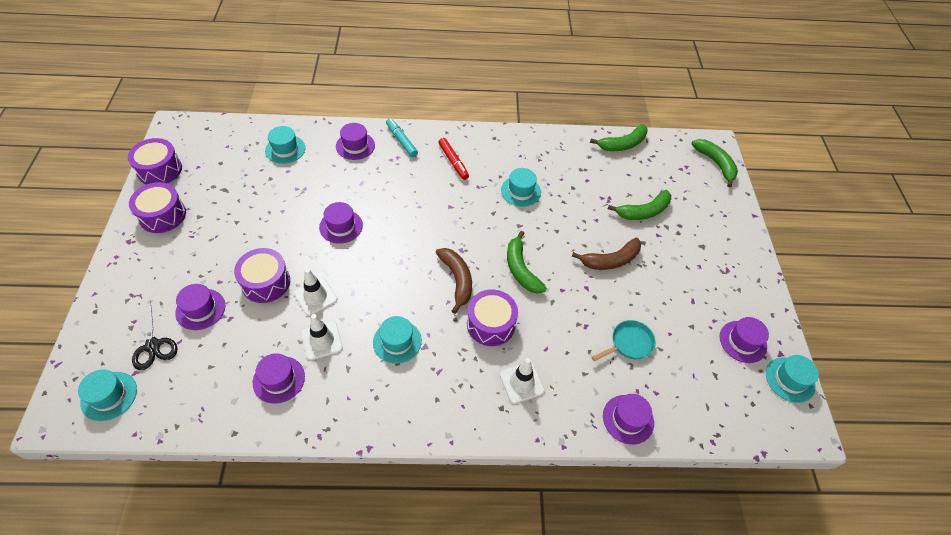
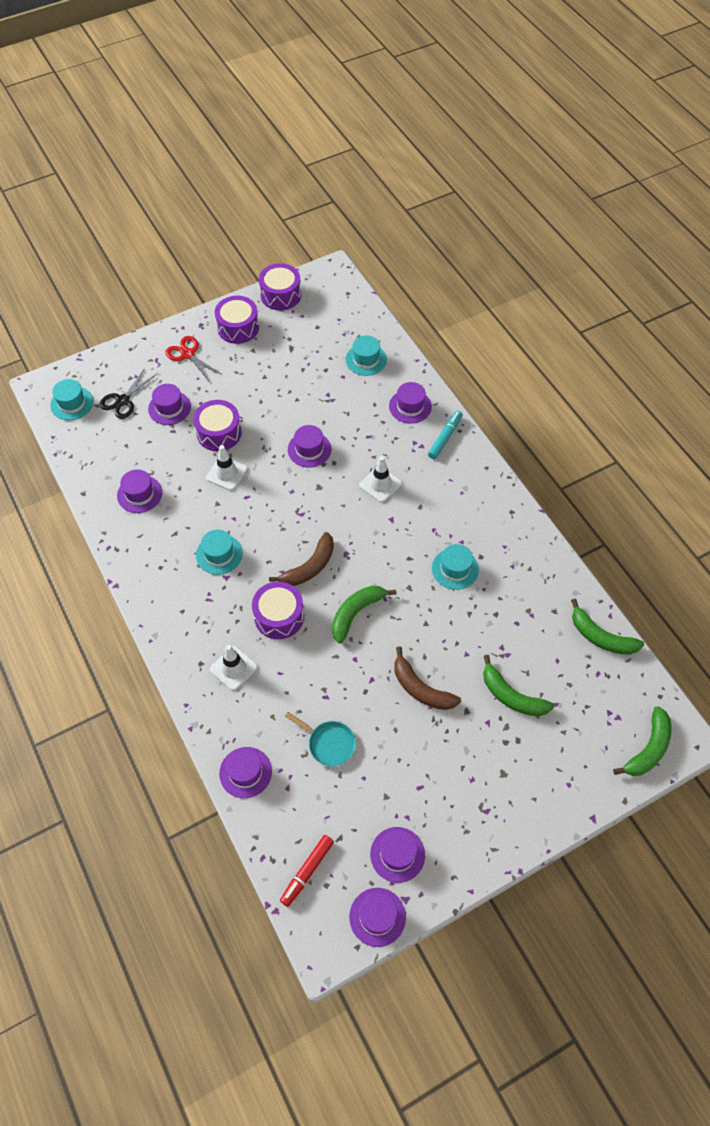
camera: 65 degrees right, 5 degrees up
(153, 266) = (188, 354): none -> red scissors
(322, 340) = (189, 502): white traffic cone -> white traffic cone (380, 484)
(453, 161) = (450, 493): red marker -> red marker (307, 871)
(790, 379) = (377, 917): turquoise hat -> purple hat

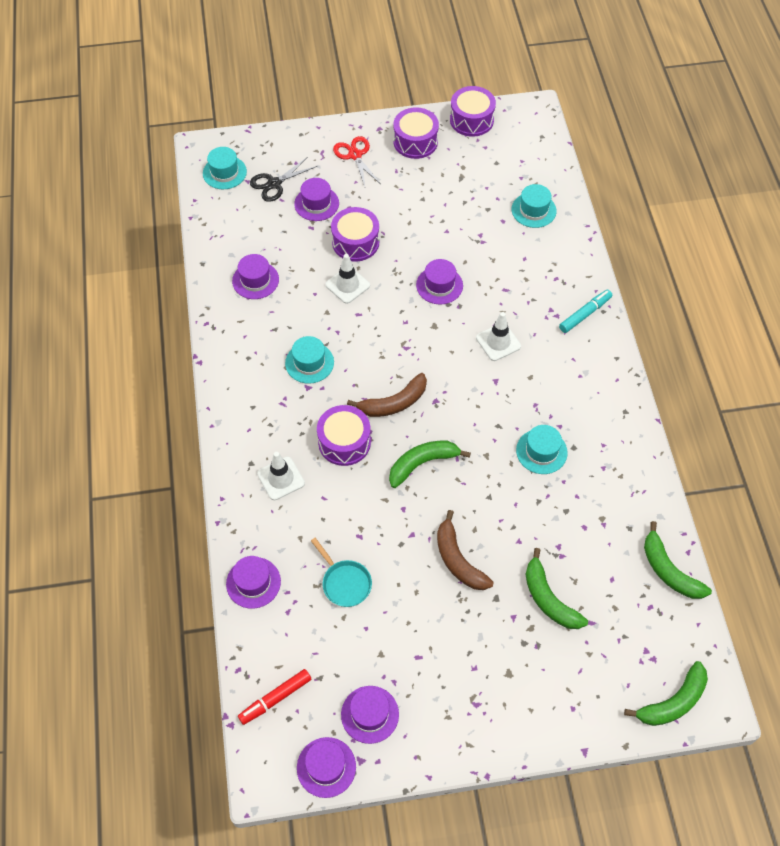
camera: 20 degrees right, 0 degrees up
(410, 406) = (561, 271): purple hat -> none

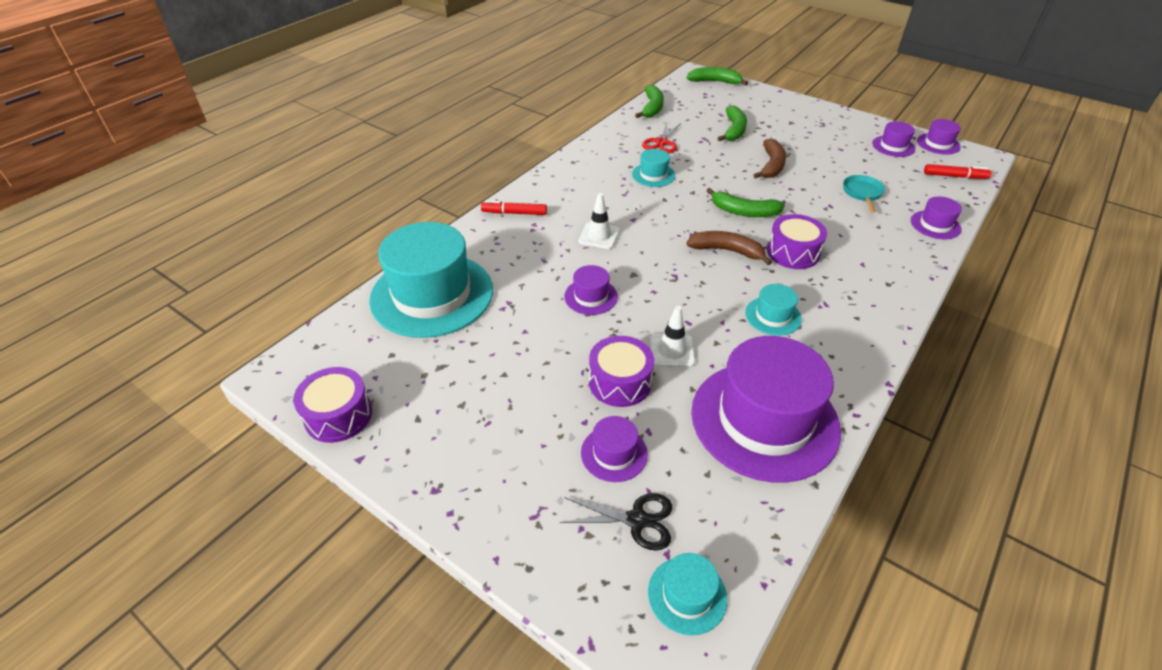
camera: 135 degrees left, 15 degrees down
(255, 280) = (764, 420): purple hat -> purple hat, size x2.28
(281, 478) = (868, 262): white traffic cone -> none
(355, 155) = (504, 478): red scissors -> red scissors (661, 143)
(415, 142) = (424, 439): purple drum -> none
(533, 210) = (432, 294): turquoise hat -> turquoise hat, size x2.28
(584, 314) = (515, 213): turquoise marker -> red marker

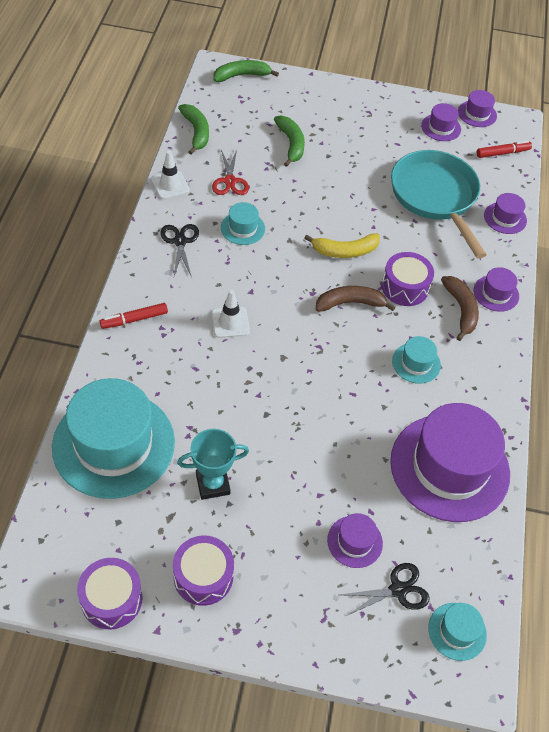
camera: 30 degrees left, 10 degrees up
(499, 353) = (213, 484): none -> turquoise trophy
(591, 172) = (180, 241): none -> black scissors
(591, 296) = (259, 395): purple hat -> purple hat (496, 293)
(620, 382) = (327, 474): purple drum -> purple drum (203, 576)
(672, 350) = (353, 428): white traffic cone -> white traffic cone (170, 185)
(744, 212) = (345, 251): green banana -> yellow banana
(771, 165) = (345, 184): brown banana -> brown banana (461, 310)
(862, 193) = (435, 197): turquoise pan -> turquoise pan, size x2.33

